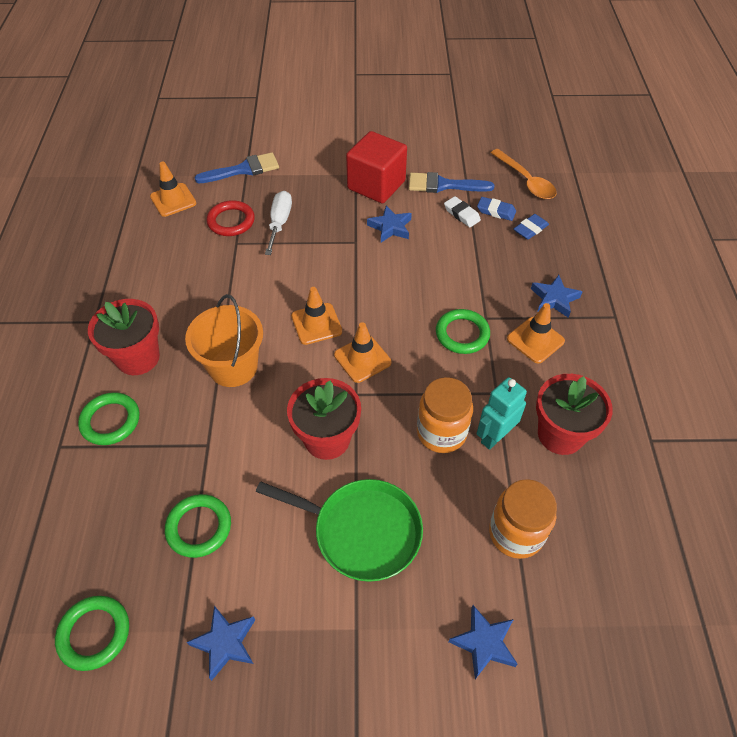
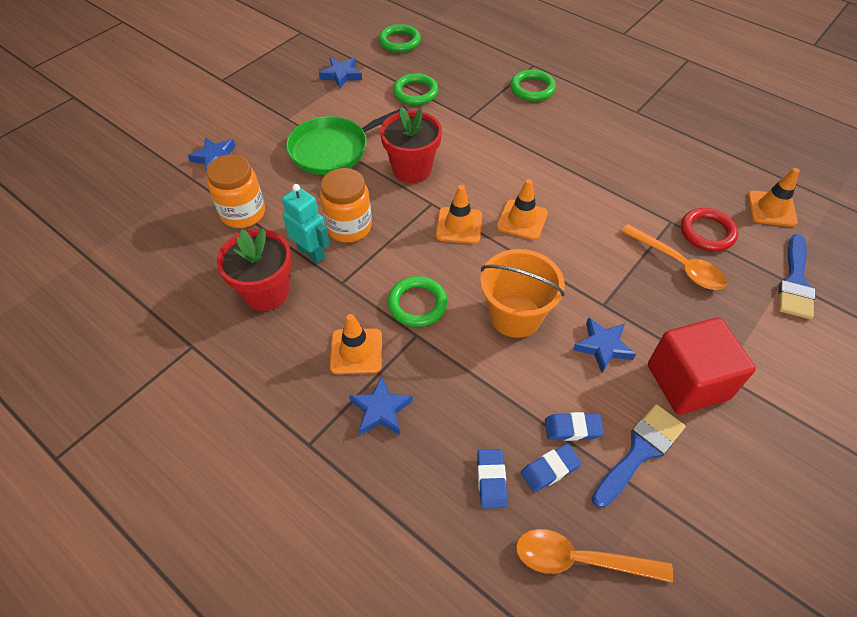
camera: 130 degrees right, 0 degrees up
(138, 358) = (578, 118): red flower pot -> none
(233, 367) = (523, 156): orange bucket -> orange bucket (515, 315)
(279, 223) = (678, 264): white screwdriver -> orange spoon
(461, 214) = (572, 428): white eraser -> blue eraser
(494, 436) = (311, 253): turquoise robot -> turquoise robot turned 45 degrees counterclockwise

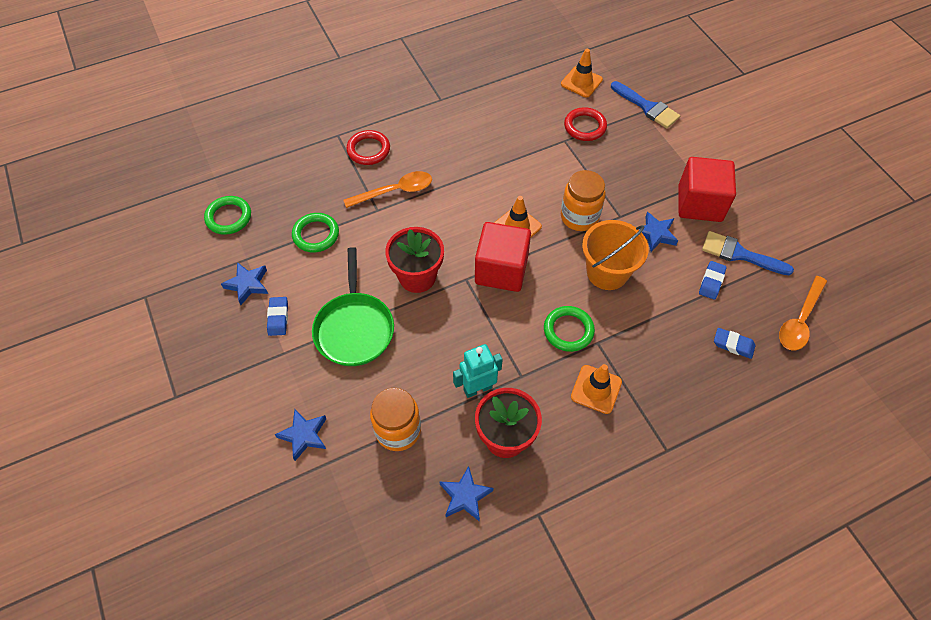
camera: 65 degrees left, 5 degrees up
(349, 227) = (461, 349): orange jar -> orange jar (579, 217)
(381, 410) = (655, 391): blue star -> blue star (465, 496)
(459, 225) = (501, 270): orange traffic cone -> red cube
(532, 88) = (368, 150): green ring -> red ring
(550, 469) = (736, 308): blue eraser -> blue eraser (278, 318)
(640, 451) = (740, 254): blue brush -> blue brush turned 45 degrees counterclockwise
(678, 264) = (605, 157): orange spoon -> orange spoon (395, 191)

